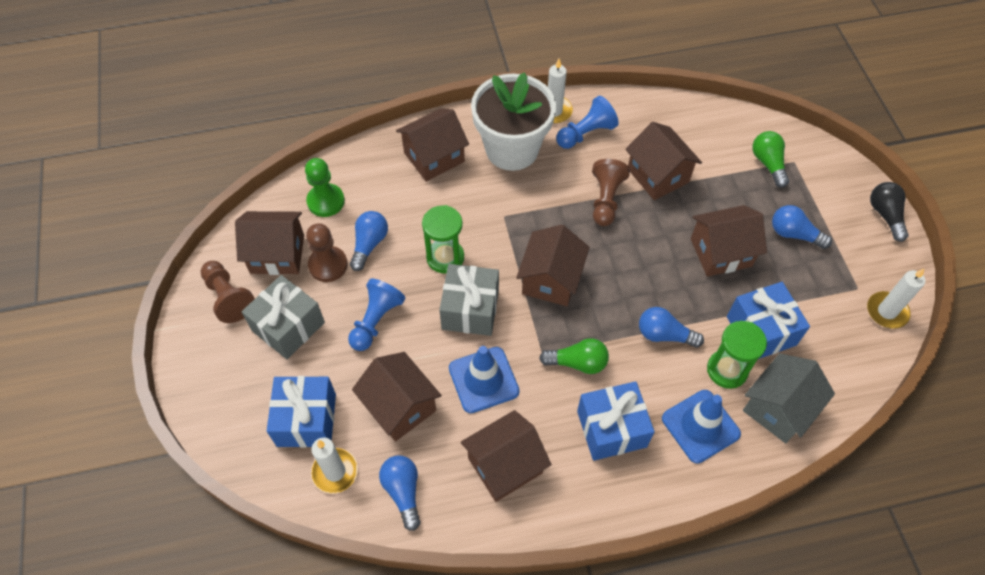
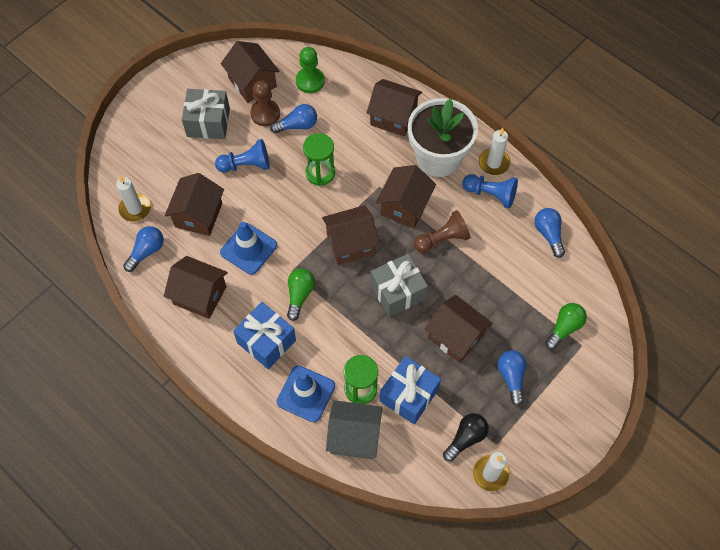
camera: 55 degrees right, 5 degrees up
(228, 297) = (204, 79): brown pawn -> none
(306, 420) = (156, 173): blue gift -> none
(470, 309) = (293, 211): grey gift -> grey gift (398, 292)
(577, 363) = (300, 295): green light bulb -> green light bulb turned 135 degrees counterclockwise
(658, 175) = (491, 260): brown house -> brown house (404, 206)
(664, 335) = (359, 335): blue light bulb -> blue light bulb (548, 234)
(885, 215) = (582, 434): black light bulb -> black light bulb (466, 438)

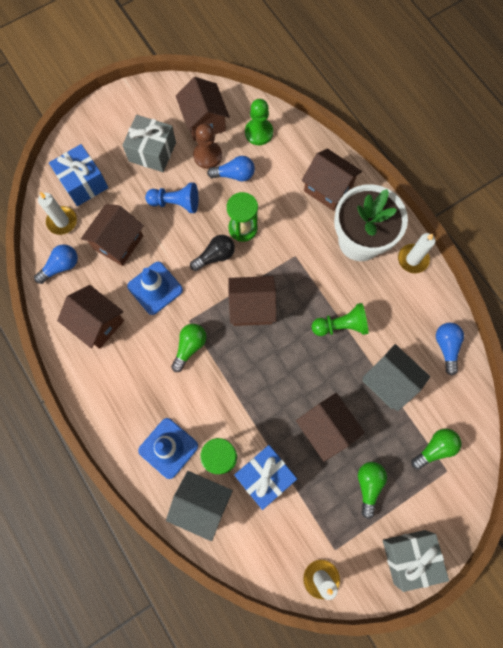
camera: 15 degrees right, 10 degrees up
(266, 341) = (146, 385): blue gift -> blue gift (83, 183)
(398, 292) = (283, 368): grey gift -> grey gift (409, 557)
(404, 206) = (314, 282): brown house -> none
(442, 239) = (341, 325): brown pawn -> green pawn
(466, 438) = (307, 535): black light bulb -> black light bulb (215, 256)
(491, 194) = (401, 291): blue pawn -> none
(503, 278) = (389, 381): none -> grey house
(511, 377) = (368, 485): blue light bulb -> green light bulb

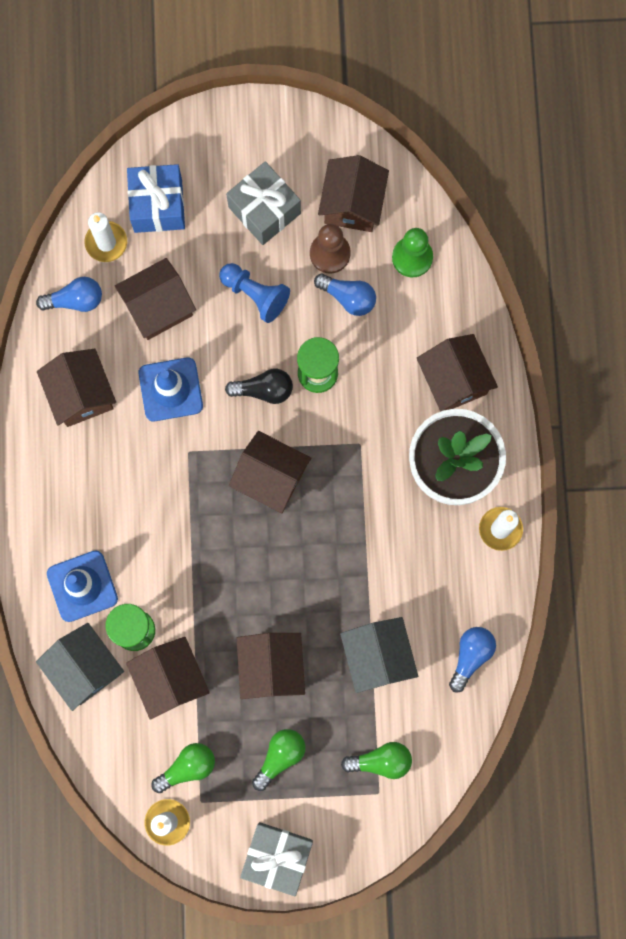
camera: 30 degrees right, 5 degrees up
(190, 347) = (171, 484): green light bulb -> green light bulb (187, 767)
(264, 476) = (171, 679): blue gift -> brown house
(341, 325) = (362, 559): green pawn -> none

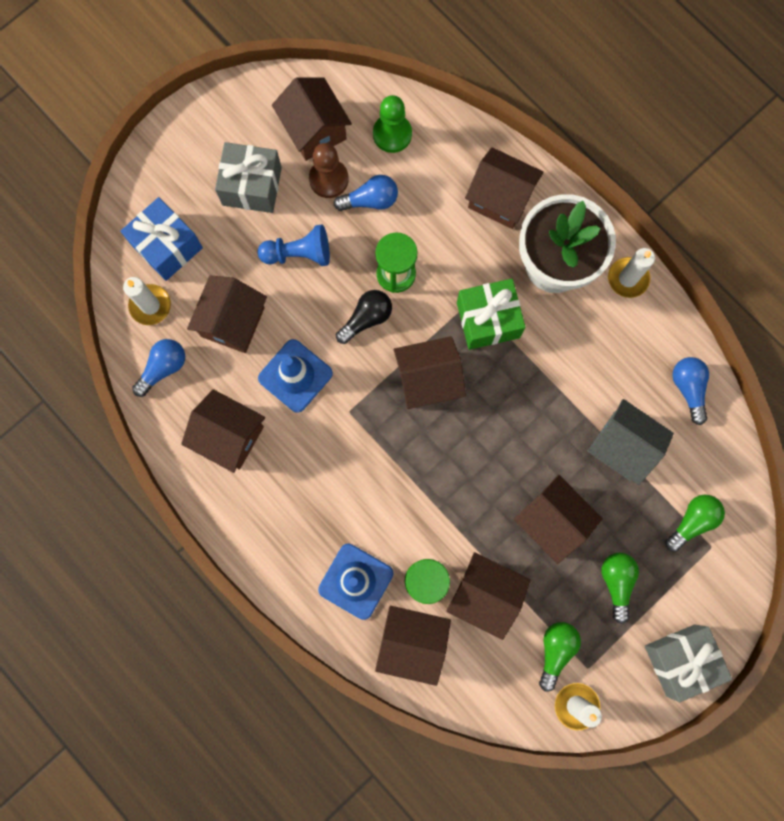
camera: 40 degrees left, 0 degrees up
(85, 668) = (412, 642): grey house -> brown house
(358, 470) = (488, 320): none -> green gift

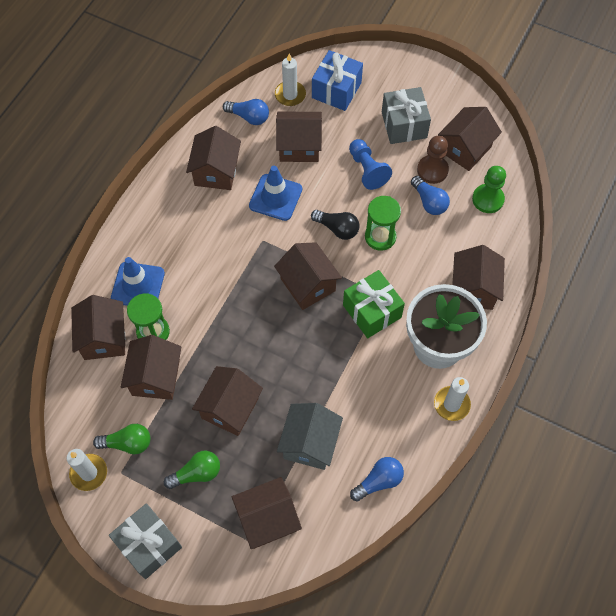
camera: 70 degrees right, 15 degrees down
(692, 521) = (267, 519): green light bulb -> brown house

